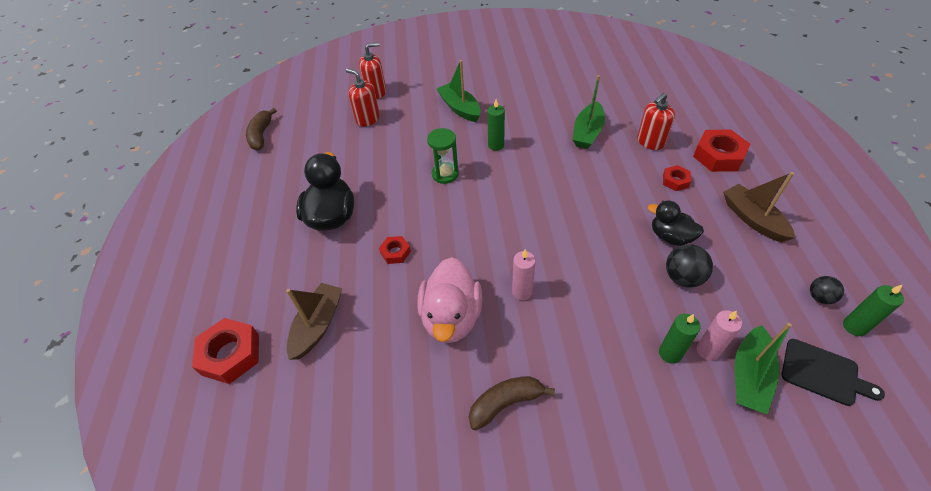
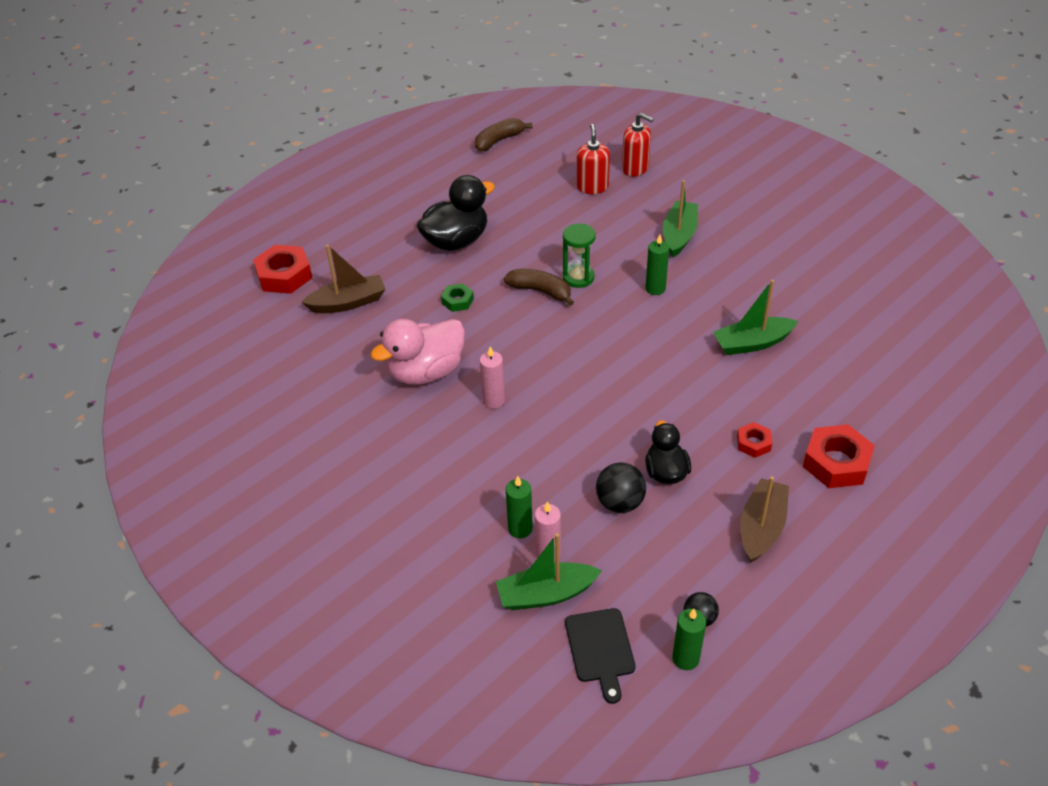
camera: 50 degrees right, 5 degrees down
(395, 252) = (457, 301): red nut -> green nut
(505, 403) = (377, 447): brown banana -> brown banana (540, 291)
(650, 142) = (795, 398): red soap dispenser -> none

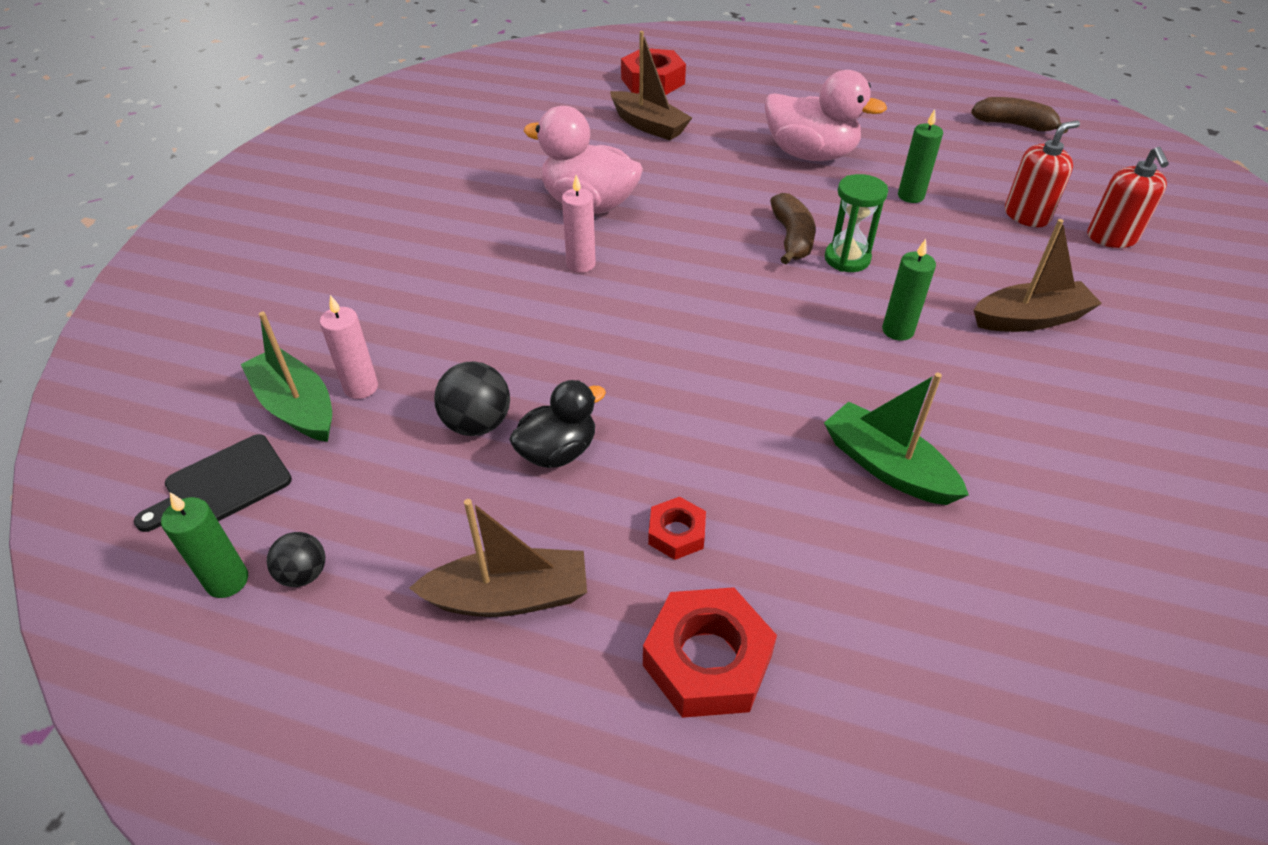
camera: 60 degrees right, 0 degrees up
(456, 241) = (810, 154): black duck -> pink duck
(457, 301) = (716, 187): green nut -> none
(520, 528) = (391, 351): green candle -> green candle (910, 196)
(679, 235) = (1030, 319): green boat -> brown boat

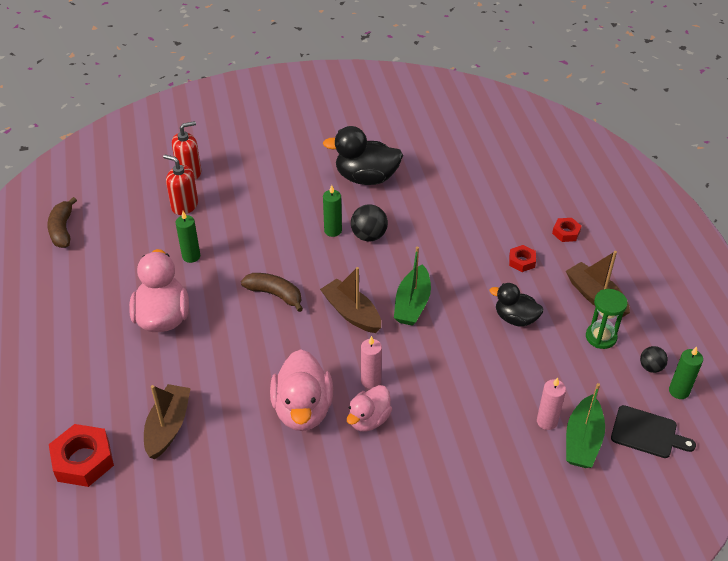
camera: 120 degrees left, 0 degrees up
(477, 424) = (526, 357): black ball -> black ball (369, 236)
(528, 243) = (369, 419): none -> pink duck
(707, 660) = (566, 232): red nut -> red nut, size x0.54
(792, 238) = (275, 294): brown banana -> brown banana turned 60 degrees clockwise
(847, 259) = (280, 265): green hourglass -> green hourglass (601, 337)
(887, 467) = (431, 212): green boat -> green boat (412, 304)
(1030, 319) = (289, 189): brown boat -> brown boat (351, 313)
(1030, 420) = (366, 178): none -> black duck

